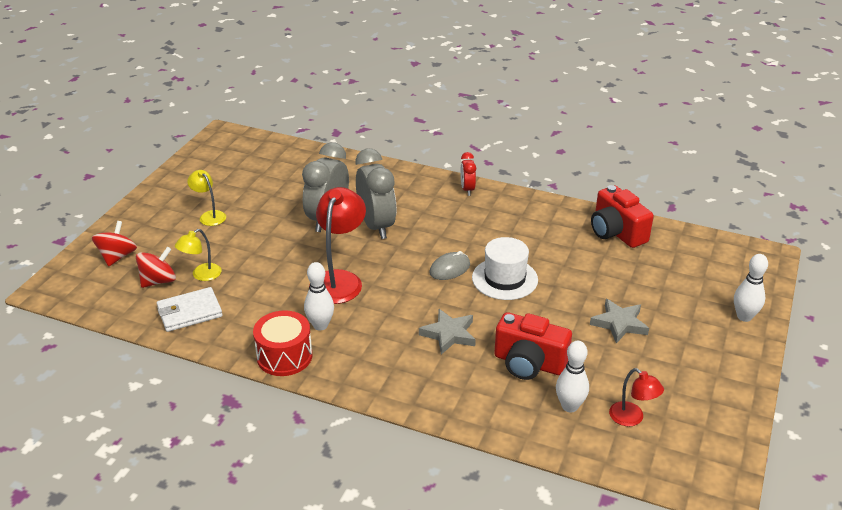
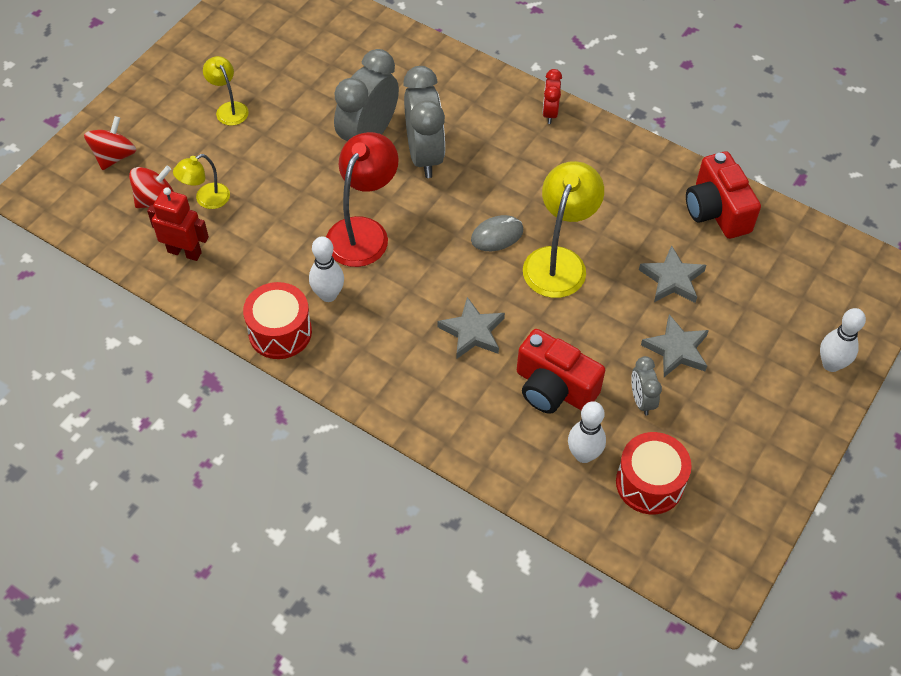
camera: 10 degrees right, 20 degrees up
(189, 312) = (184, 252): white wallet -> red robot
(504, 279) = (559, 261): white hat -> yellow lamp
(598, 279) = (672, 279): none -> grey star
(604, 361) = (641, 400): none -> grey clock
(632, 418) = (649, 483): red lamp -> red drum

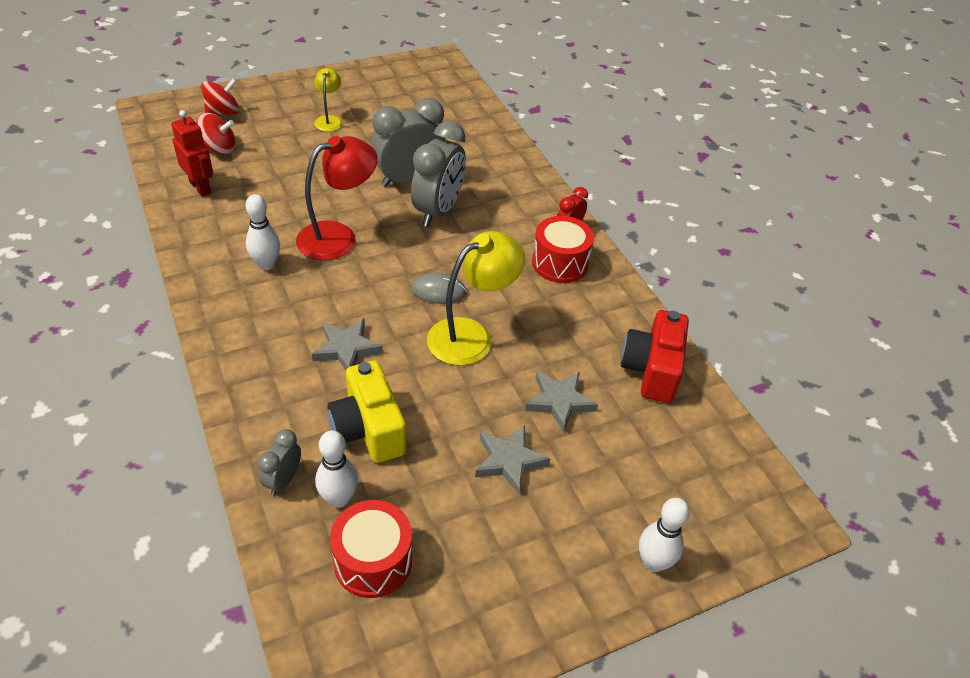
camera: 30 degrees right, 10 degrees down
(206, 199) = (252, 164): yellow lamp -> none
(280, 332) = (204, 270): red drum -> red drum (560, 263)
(554, 388) = (368, 429): red camera -> yellow camera
(641, 400) = (436, 484): grey clock -> grey clock (283, 480)

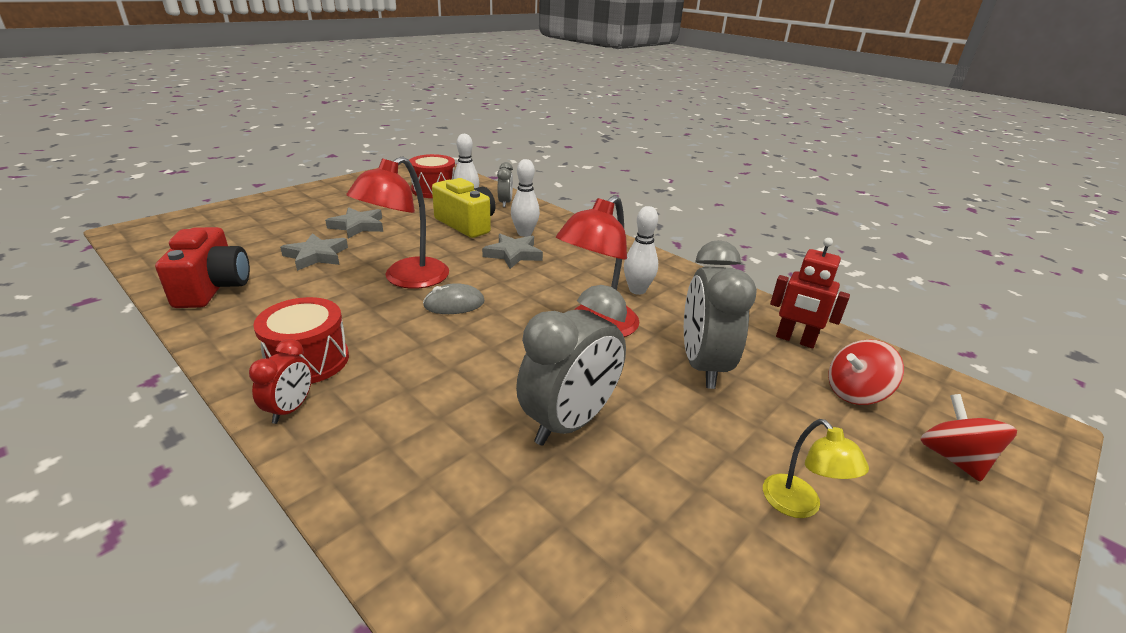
camera: 160 degrees right, 15 degrees down
(223, 112) = (953, 458): red spinning top -> red spinning top turned 135 degrees clockwise
(438, 211) = (498, 386): grey clock -> grey clock (702, 366)
(471, 335) = (407, 279): yellow lamp -> red lamp
(653, 562) = (255, 207): white bowling pin -> white bowling pin (524, 233)

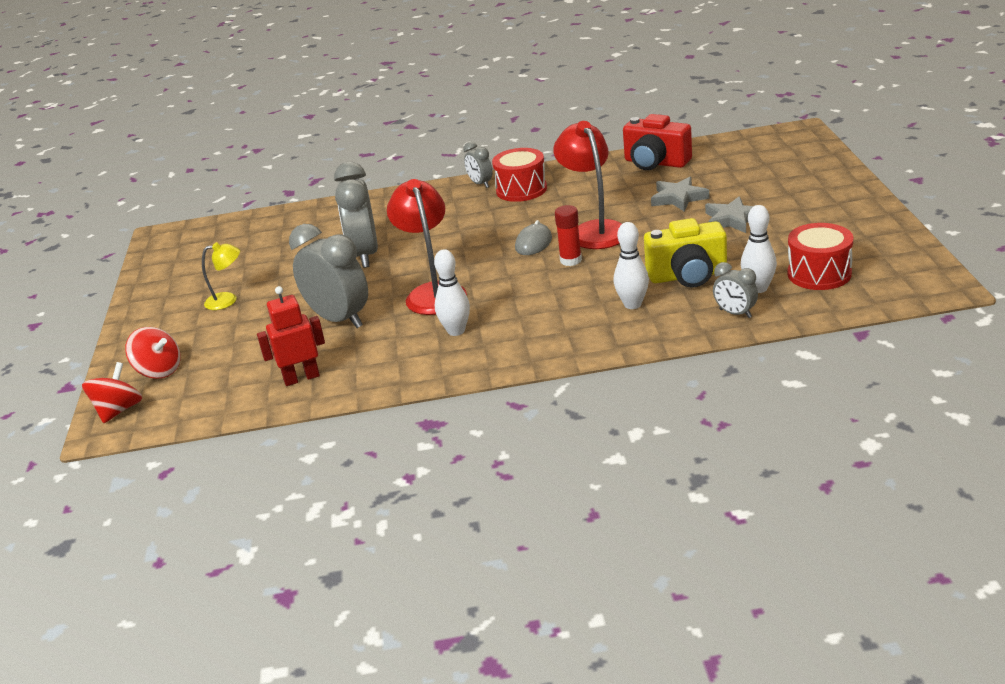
camera: 135 degrees right, 0 degrees up
(290, 409) = (480, 184): red clock -> grey clock
(476, 274) = (570, 260): none -> red glue stick
(513, 254) = (590, 286): grey star -> none
(799, 506) = (228, 300): yellow lamp -> yellow lamp turned 150 degrees clockwise
(855, 393) = (234, 369): red spinning top -> red spinning top (119, 410)

